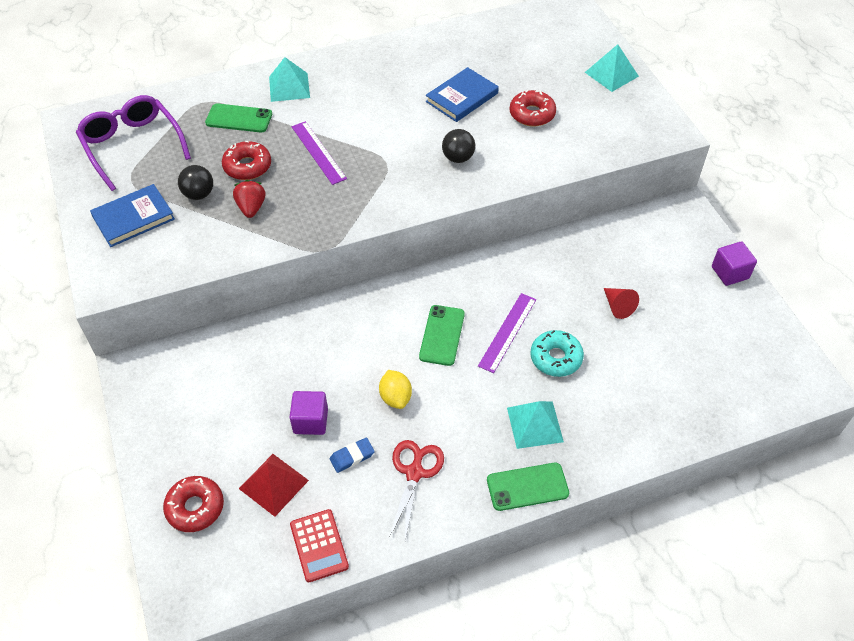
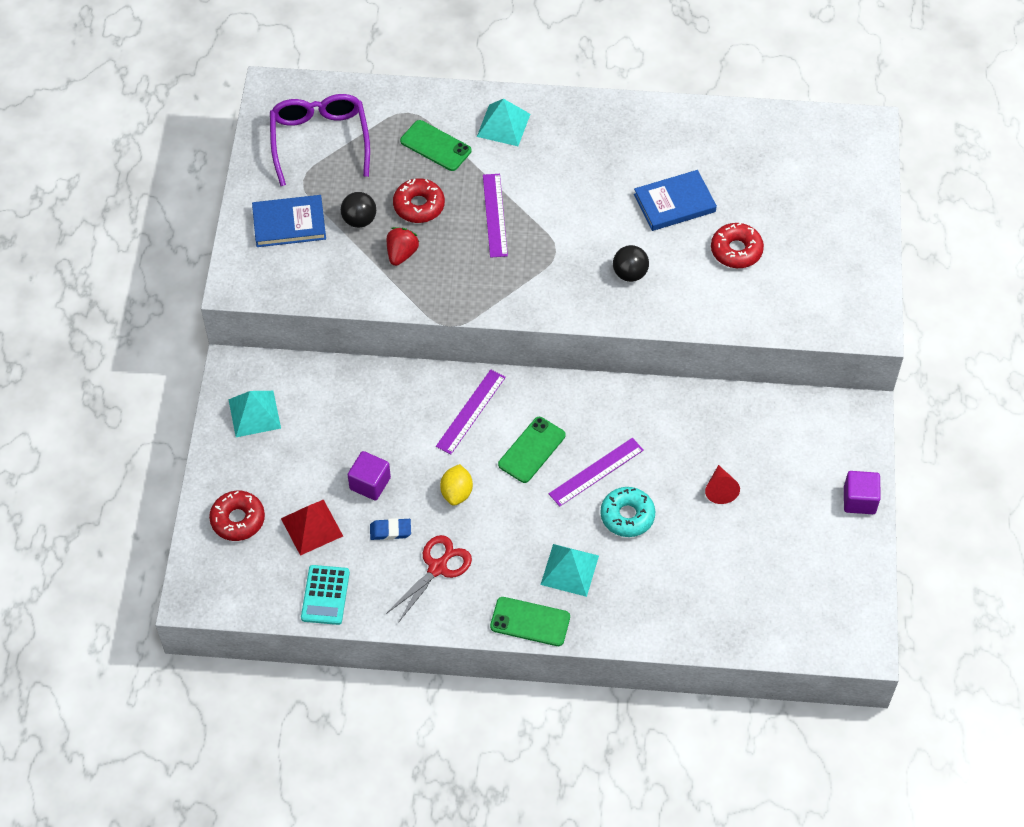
camera: 25 degrees right, 5 degrees up
(319, 545) = (325, 595): red calculator -> turquoise calculator
(370, 324) = (470, 411): none -> purple ruler
(611, 74) = (853, 232): turquoise pyramid -> turquoise pyramid (254, 413)

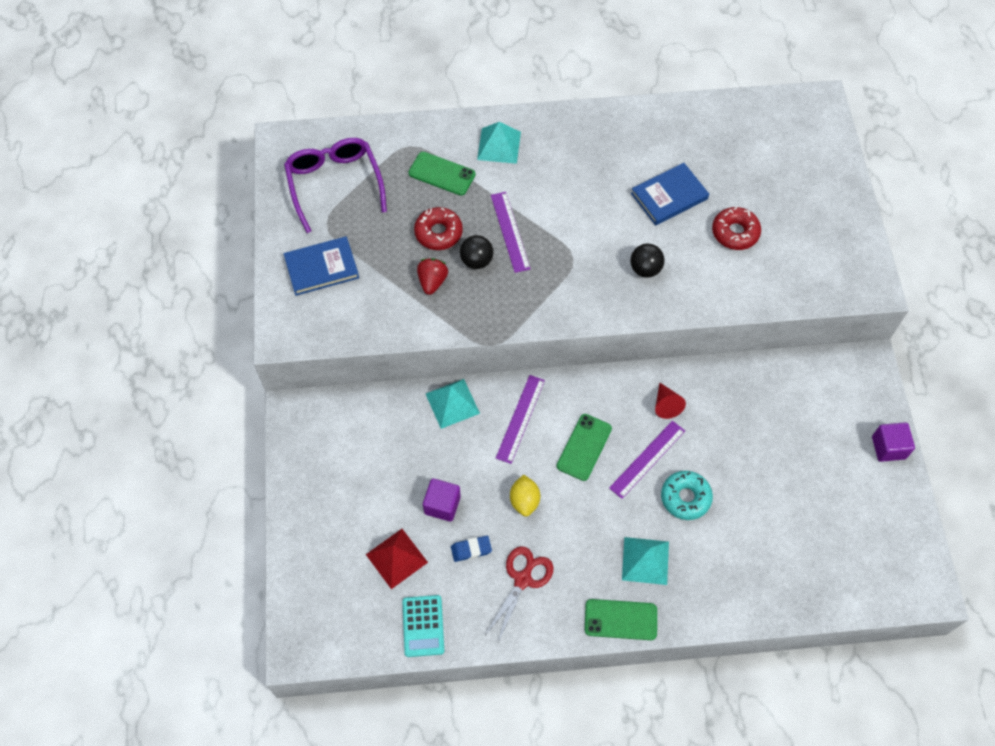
camera: 10 degrees left, 5 degrees up
(238, 520) = (325, 562): red donut -> none
(254, 413) = (320, 453): turquoise pyramid -> turquoise pyramid (452, 403)
(359, 220) = (386, 255): black ball -> black ball (476, 261)
(720, 489) = (763, 458): red cone -> red cone (666, 405)

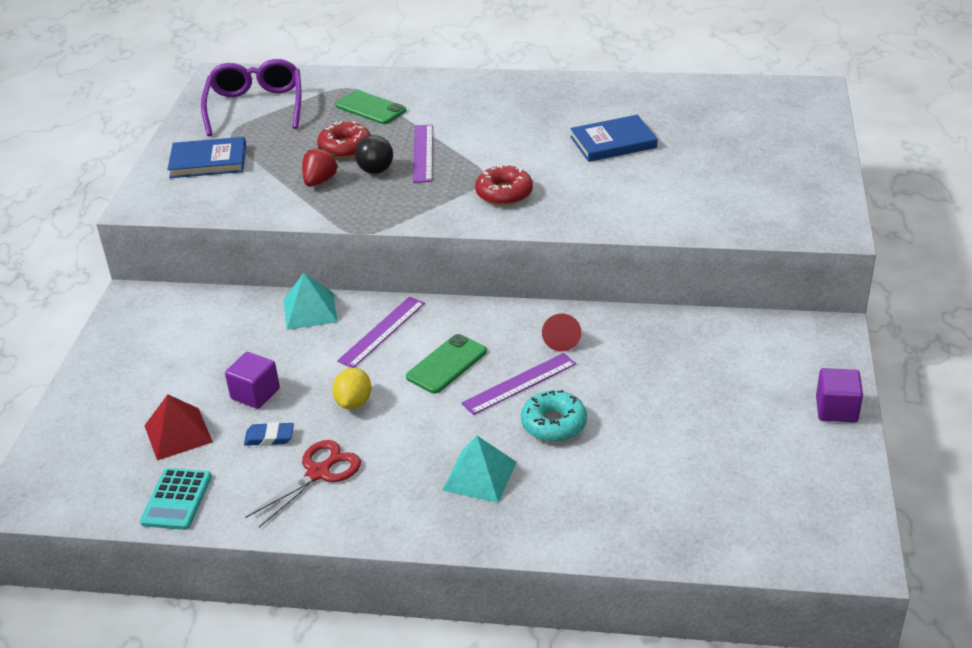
camera: 15 degrees right, 25 degrees down
(499, 145) = (441, 94): turquoise pyramid -> none
(620, 619) = (424, 528): green phone -> none
(645, 269) = (562, 193): black ball -> none
(735, 233) = (679, 175): red donut -> red donut (504, 193)

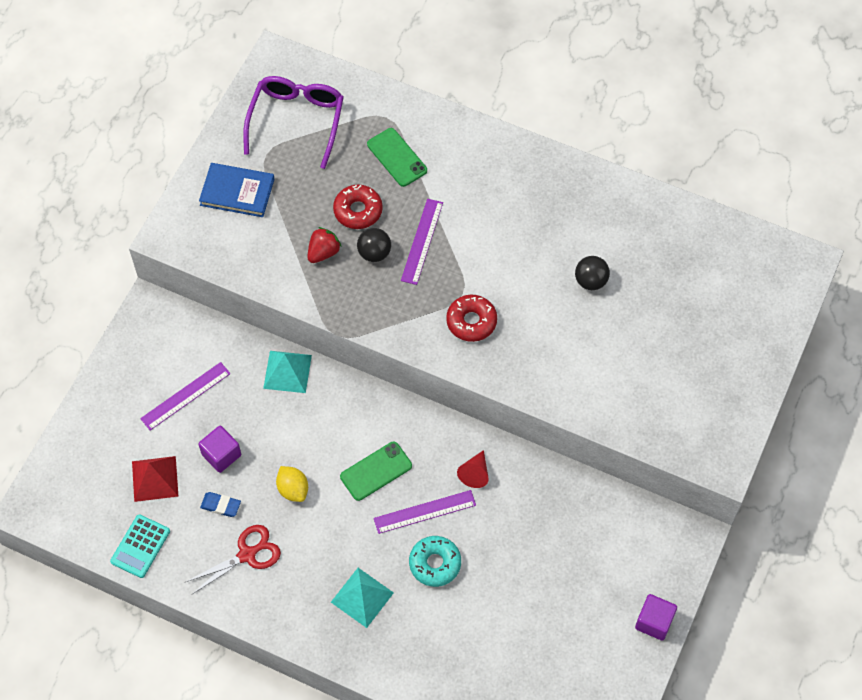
camera: 15 degrees right, 25 degrees up
(354, 402) = (293, 489): yellow lemon -> yellow lemon turned 60 degrees counterclockwise
(382, 331) = (337, 416): purple ruler -> purple ruler (185, 396)
(613, 142) = (590, 281): blue book -> black ball

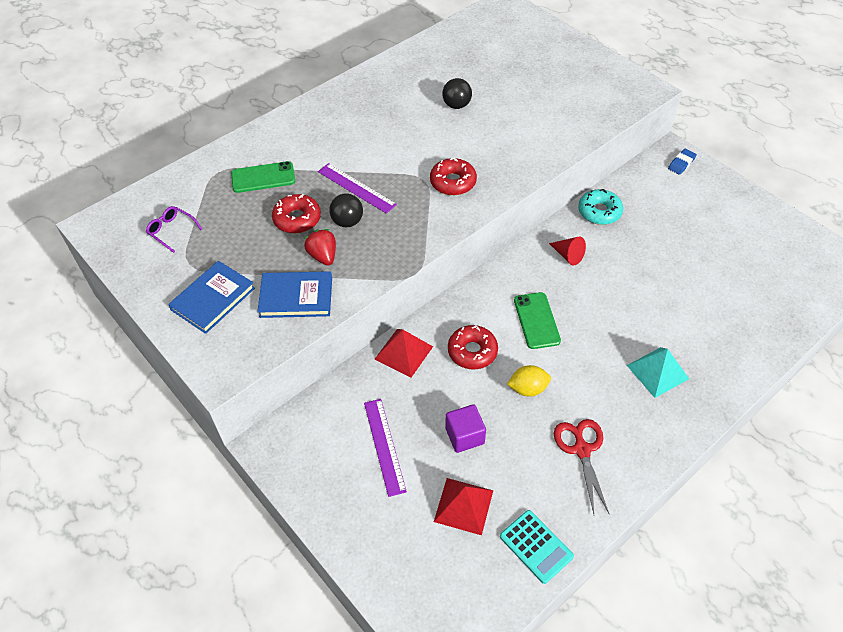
camera: 65 degrees left, 10 degrees down
(221, 505) = (519, 455): blue eraser -> blue eraser (681, 163)
(267, 253) = (296, 297): none -> blue book
(287, 371) = (403, 352): turquoise pyramid -> red pyramid
(297, 120) = (171, 230): purple glasses -> purple glasses, size x0.46
(314, 428) = (472, 351): none -> red donut
(424, 511) = (590, 300): purple ruler -> none
(435, 563) = (642, 309): turquoise donut -> turquoise donut (599, 212)
(654, 622) = (737, 195): purple cube -> none

